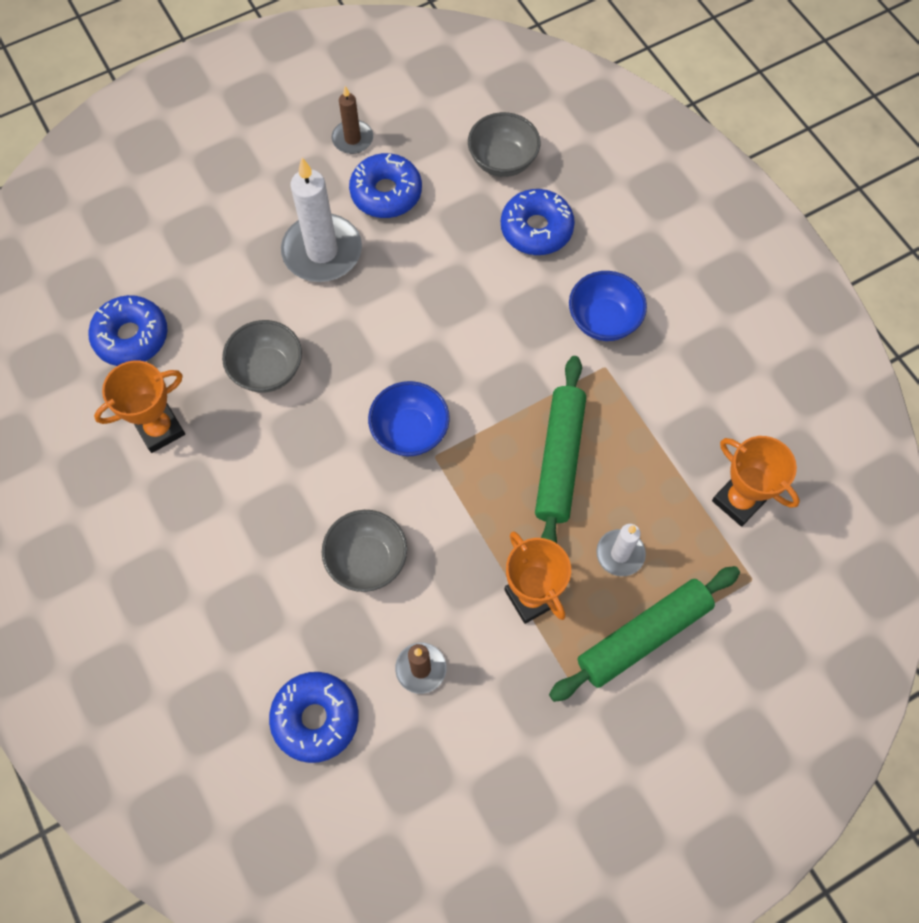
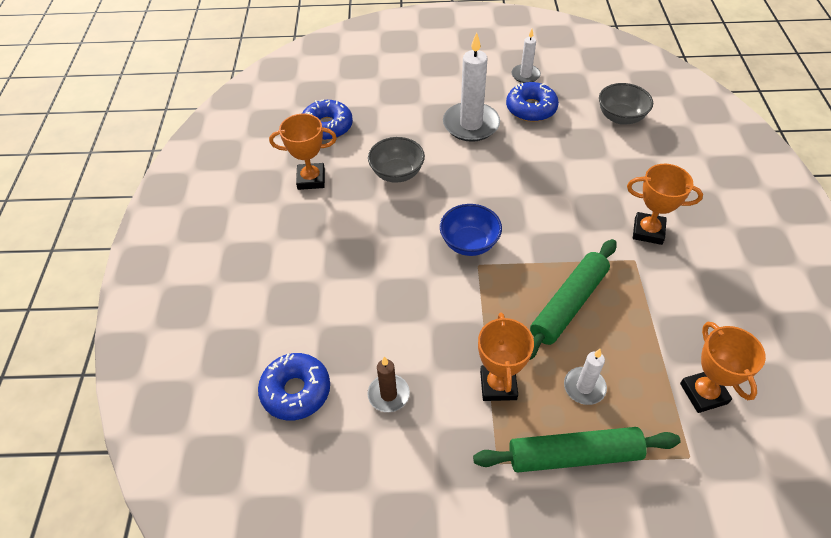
camera: 30 degrees right, 15 degrees down
(352, 139) = (525, 75): brown candle -> white candle
(367, 560) = (393, 307): grey bowl -> none
(536, 229) = (625, 161): blue donut -> none
(603, 320) = (648, 231): blue bowl -> orange trophy

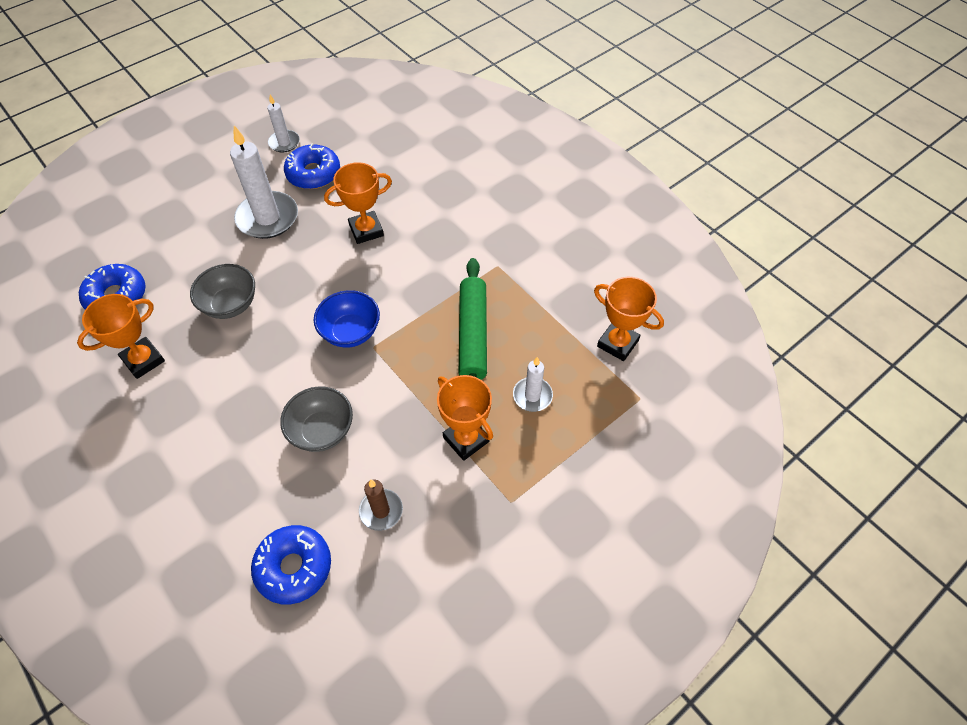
camera: 40 degrees left, 5 degrees up
(574, 455) = (562, 454): green rolling pin -> none
(620, 117) = (399, 143): grey bowl -> grey bowl (322, 431)
(648, 231) = (491, 235): orange trophy -> orange trophy (366, 230)

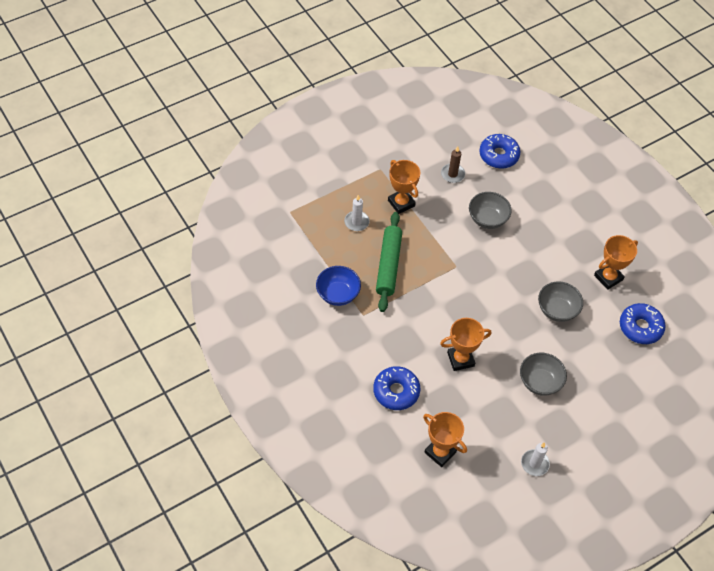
camera: 175 degrees left, 0 degrees up
(267, 218) = (539, 382): white candle -> grey bowl
(313, 174) = (505, 423): blue donut -> blue donut (396, 391)
(351, 332) = (471, 278): blue bowl -> blue bowl (338, 294)
(617, 343) = (293, 247): orange trophy -> orange trophy (440, 452)

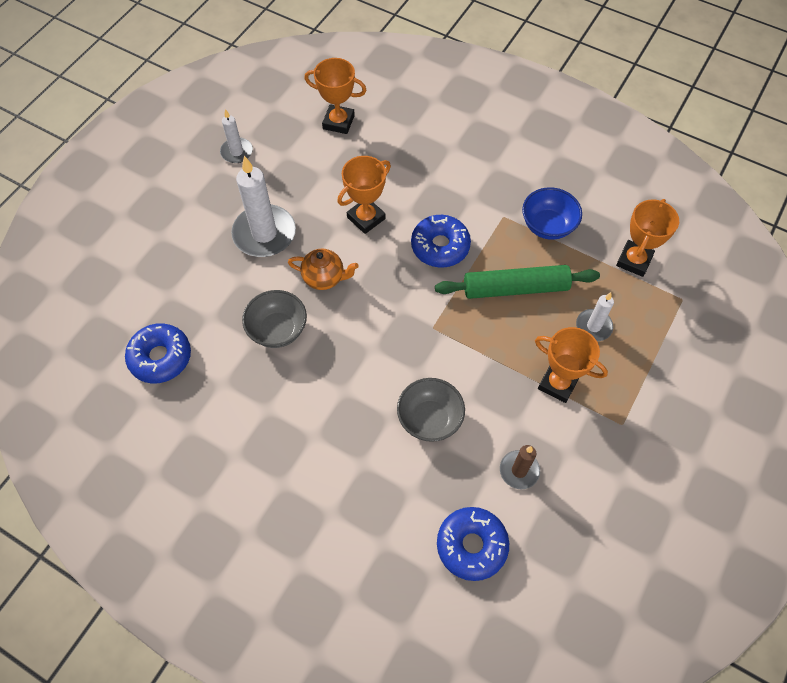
camera: 155 degrees right, 5 degrees up
(388, 265) = (515, 288): green rolling pin -> green rolling pin turned 75 degrees counterclockwise
(396, 391) = (416, 156): blue donut -> blue donut (440, 246)
(511, 330) = (324, 278): none -> orange teapot
(539, 382) = (264, 234): grey bowl -> white candle
(608, 277) = (225, 410): orange trophy -> orange trophy (634, 261)

